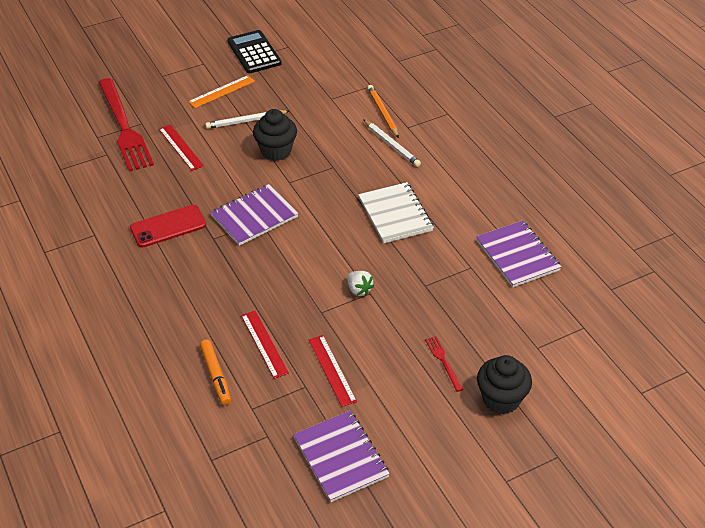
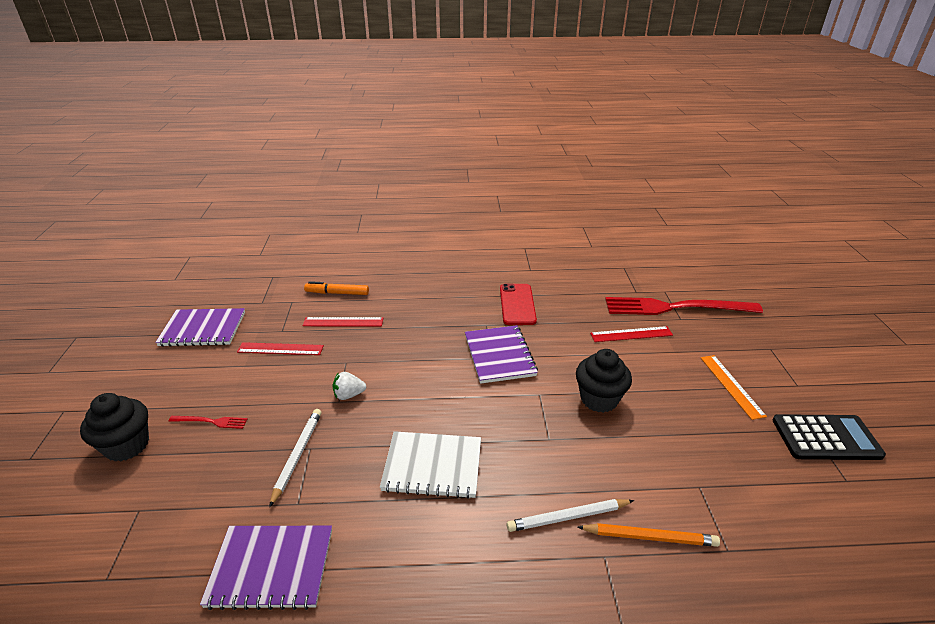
camera: 115 degrees right, 10 degrees down
(246, 121) = (664, 390): white pencil -> white pencil (297, 455)

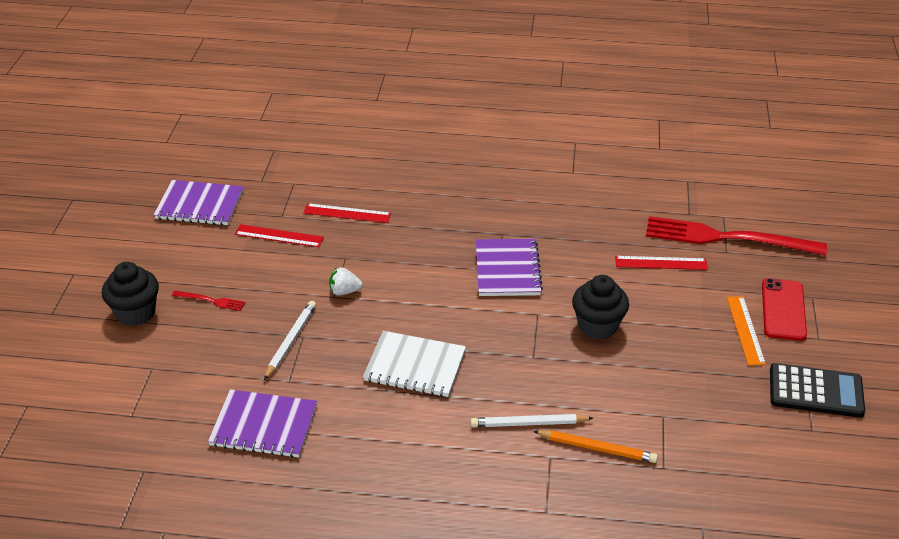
camera: 10 degrees right, 5 degrees up
(337, 293) = (344, 178): orange marker -> none
(517, 304) = (544, 214): red phone -> red phone (783, 310)

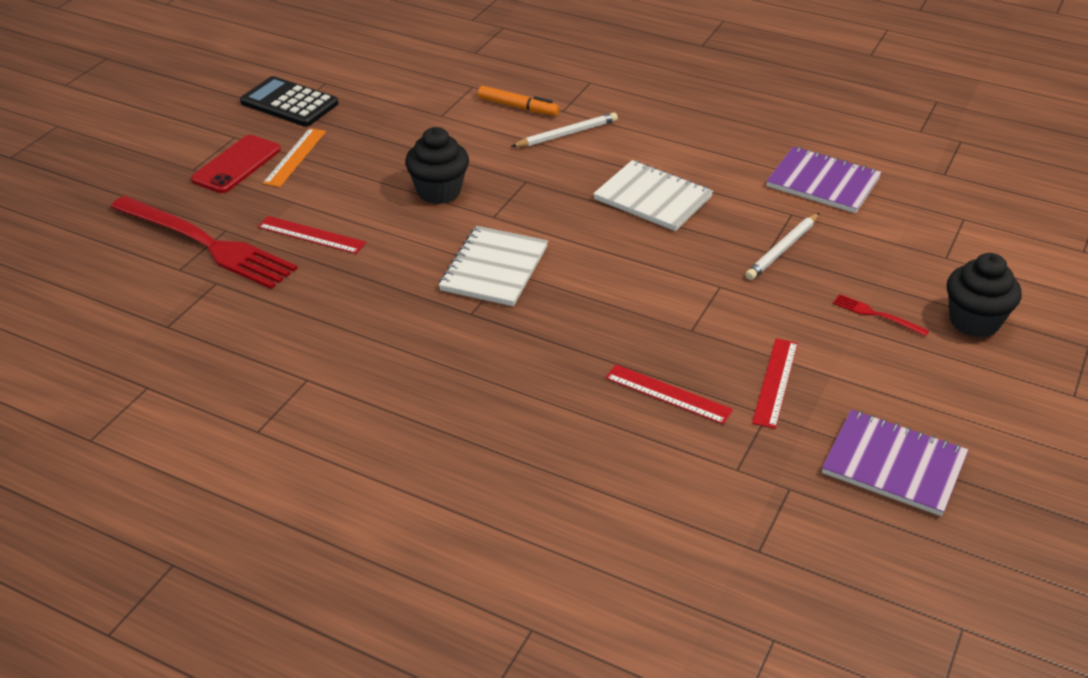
camera: 160 degrees left, 0 degrees up
(279, 236) = (775, 382): red ruler -> red ruler turned 75 degrees clockwise
(344, 291) = (705, 288): white strawberry -> none
(507, 269) = (494, 268): purple notebook -> white notebook
(528, 423) = (566, 134): white pencil -> white pencil turned 45 degrees counterclockwise
(597, 448) = (518, 107): orange pencil -> orange marker

